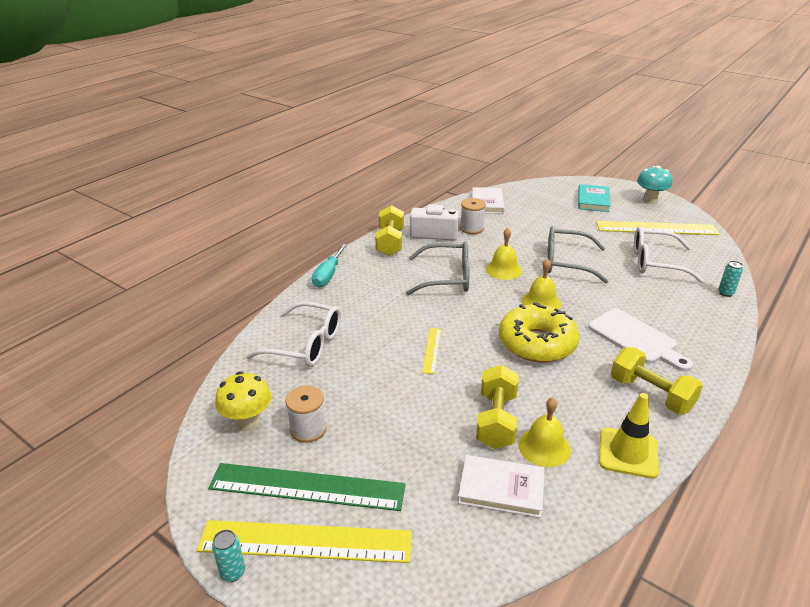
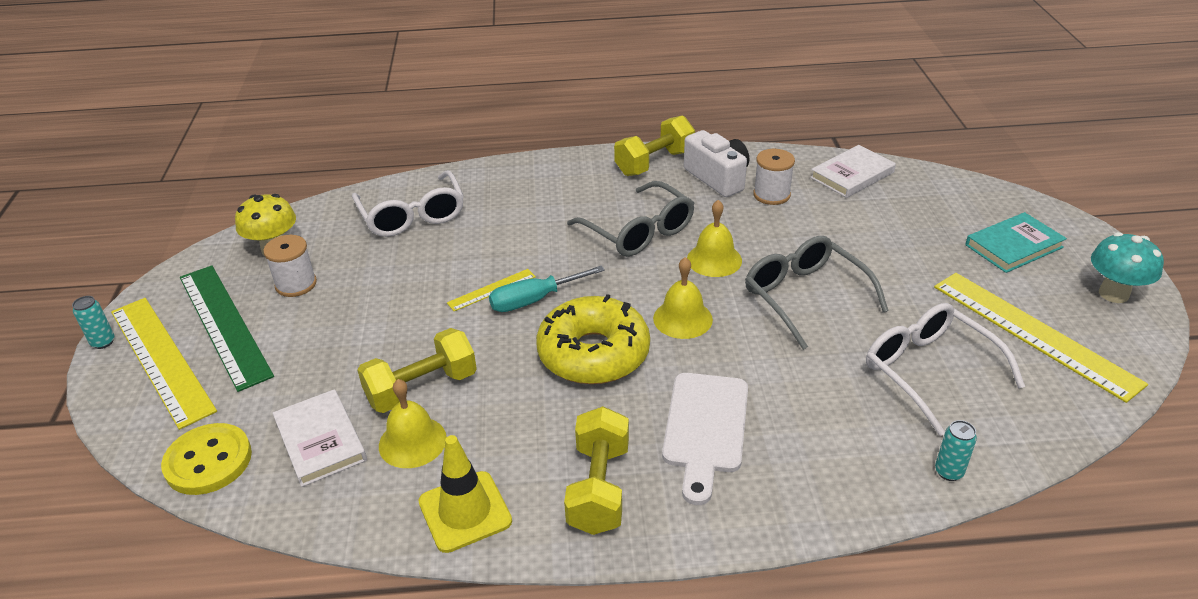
camera: 50 degrees right, 5 degrees up
(328, 275) = (540, 164): turquoise screwdriver -> turquoise screwdriver (534, 300)
(464, 559) = (208, 461): none -> yellow button

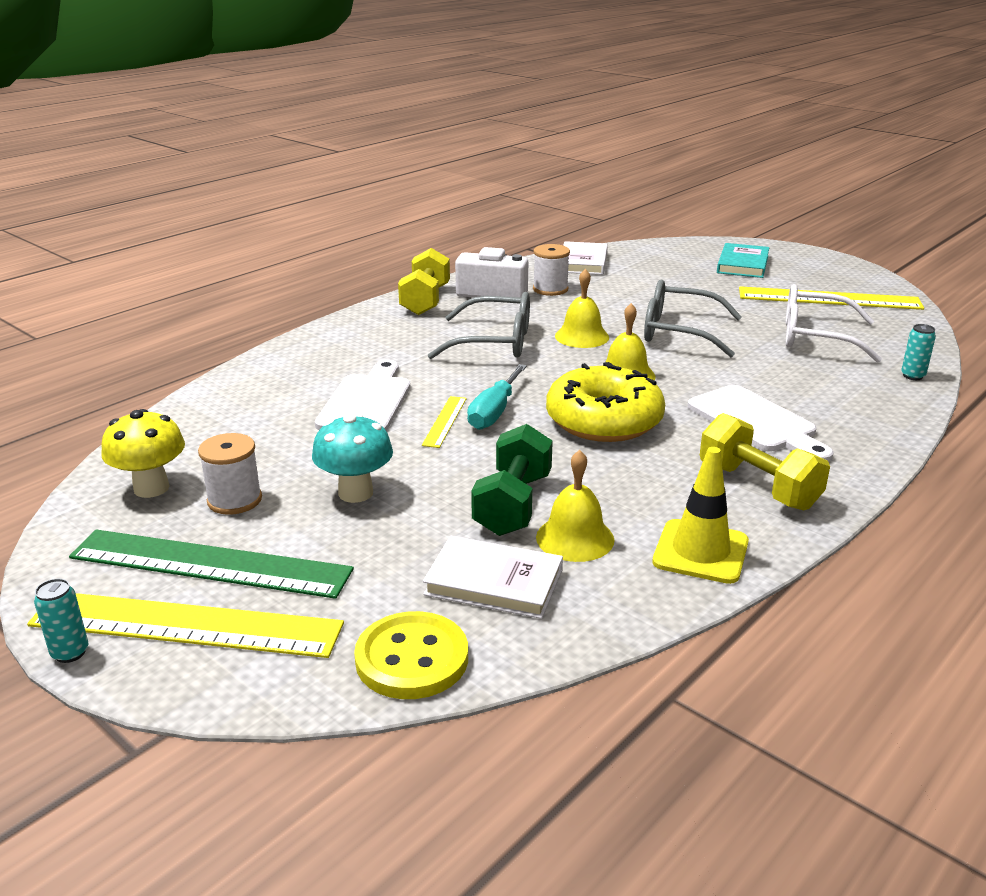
camera: 45 degrees left, 10 degrees down
(412, 216) = (264, 407): white glasses -> none
(422, 388) = (513, 504): yellow dumbbell -> green dumbbell
(472, 244) = (366, 402): none -> white cutting board
(1113, 294) = (829, 267): turquoise mushroom -> turquoise mushroom (355, 493)

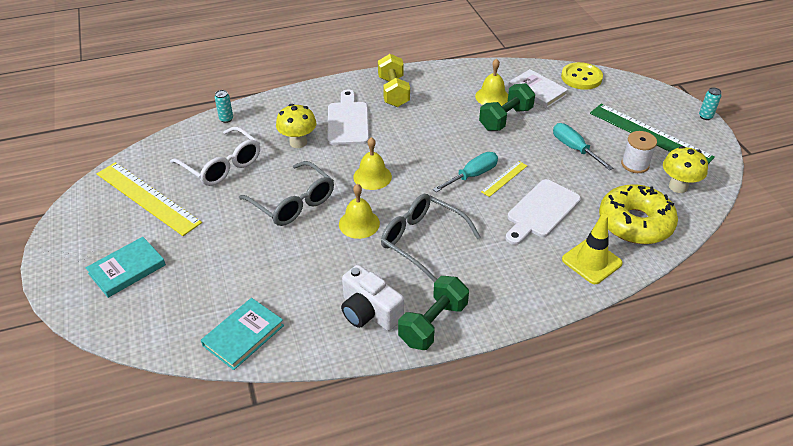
camera: 150 degrees left, 15 degrees up
(186, 624) = (661, 113): yellow ruler -> none
(355, 493) = (574, 148): turquoise mushroom -> turquoise screwdriver
(425, 300) = (433, 324): yellow dumbbell -> green dumbbell
(550, 289) = (319, 297): white spool -> none
(583, 262) = (243, 335): white book -> turquoise book
(604, 420) = (420, 149): yellow donut -> yellow donut (635, 223)
(700, 552) = (449, 77): yellow traffic cone -> yellow traffic cone (591, 261)
(775, 380) = (298, 142): none -> yellow mushroom

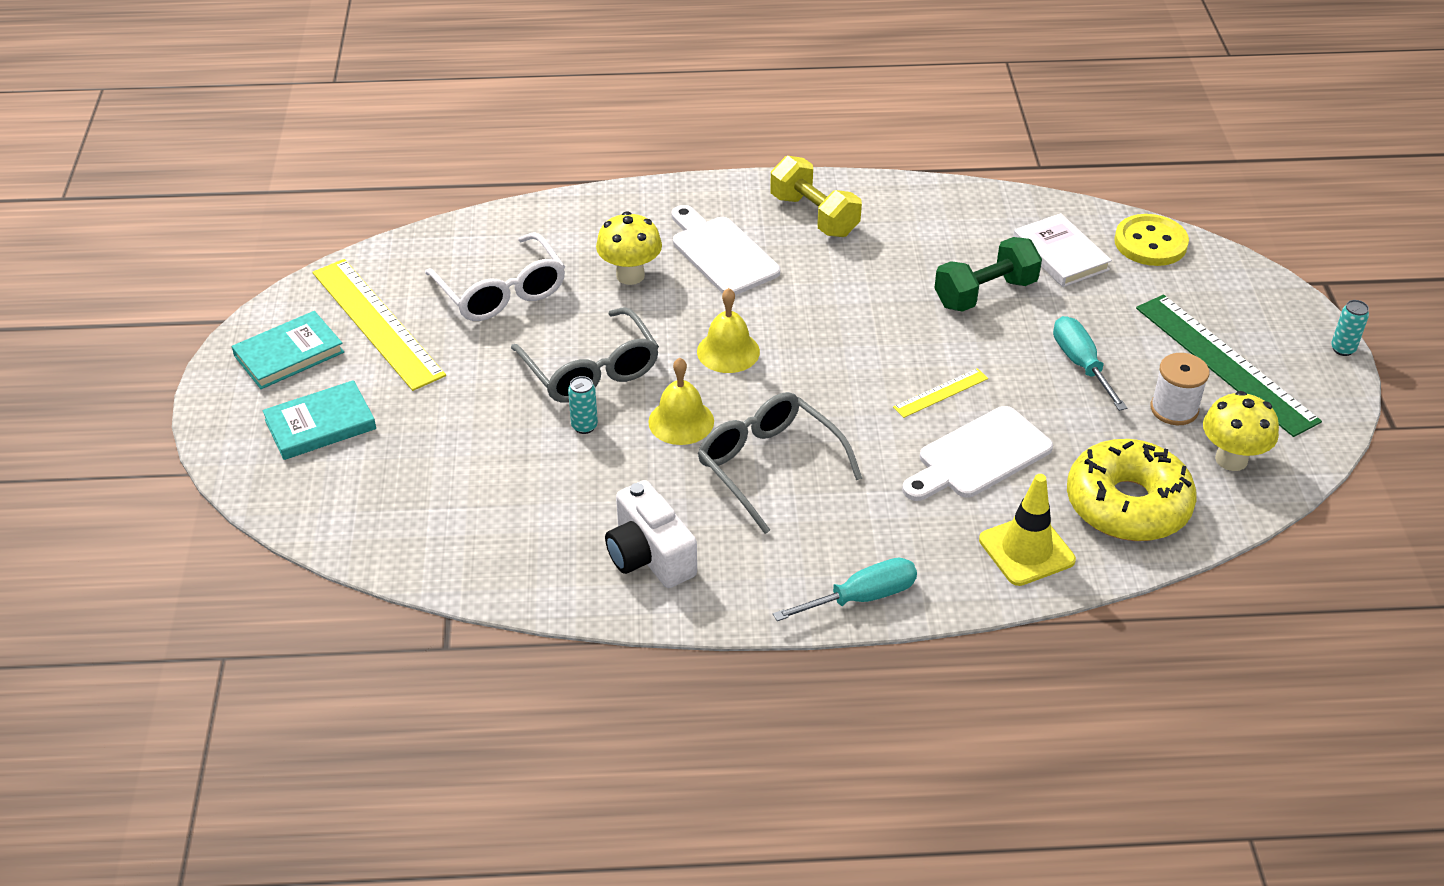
camera: 15 degrees right, 0 degrees up
(226, 119) = (530, 217): turquoise can -> turquoise can (584, 426)
(243, 335) = (457, 551): turquoise book -> turquoise book (289, 354)
(348, 121) = (721, 253): white cutting board -> white cutting board turned 45 degrees counterclockwise
(393, 92) = (814, 215): yellow dumbbell -> yellow dumbbell turned 45 degrees counterclockwise
(433, 324) = (738, 592): green dumbbell -> none
(472, 175) = (890, 378): turquoise screwdriver -> turquoise screwdriver (861, 597)
(492, 97) = (978, 251): yellow bell -> none

